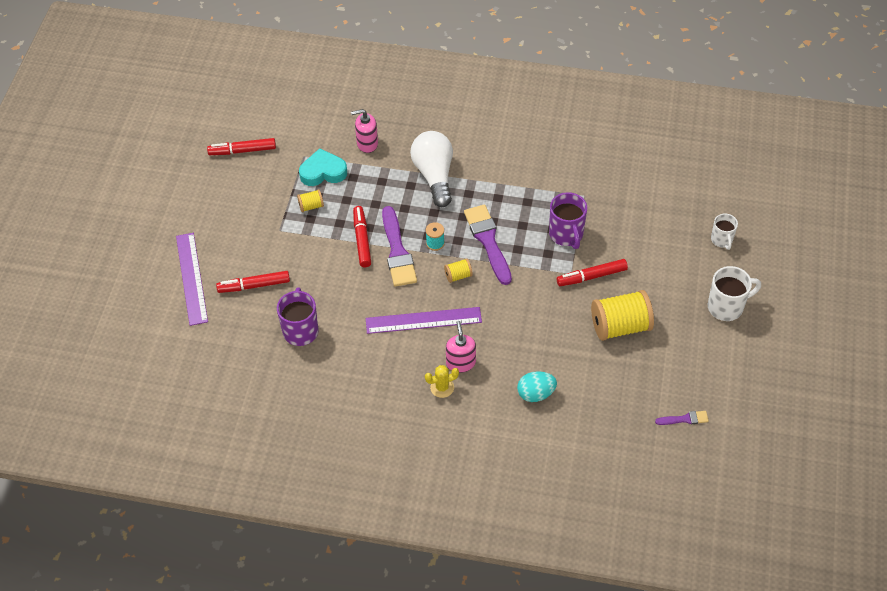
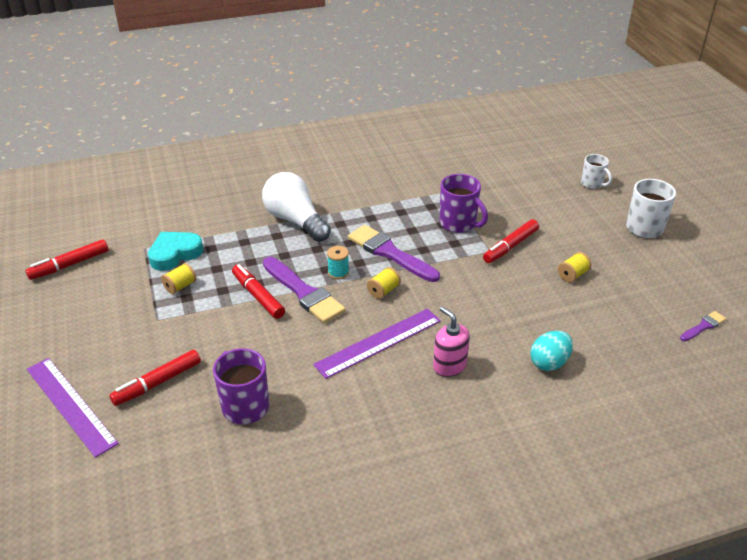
camera: 30 degrees left, 15 degrees down
(367, 143) = (207, 218): pink soap dispenser -> none
(442, 387) = (449, 397): yellow cactus -> none
(620, 326) = (572, 275): yellow spool -> yellow spool, size x0.47

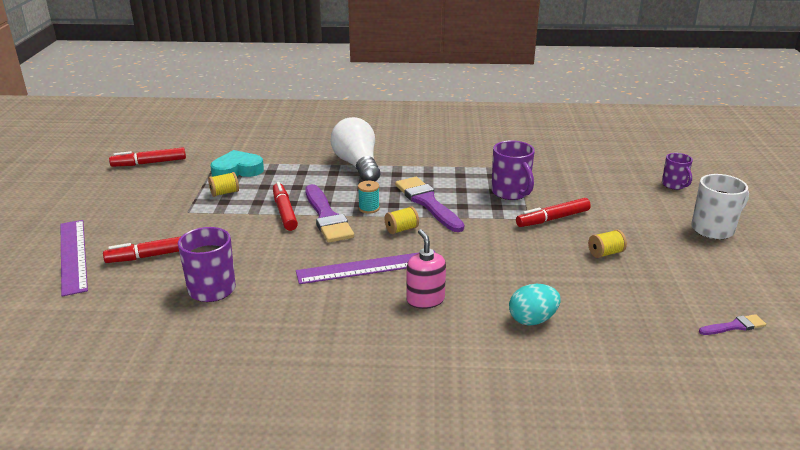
camera: 20 degrees right, 10 degrees down
(592, 184) = (674, 185): white mug -> purple mug

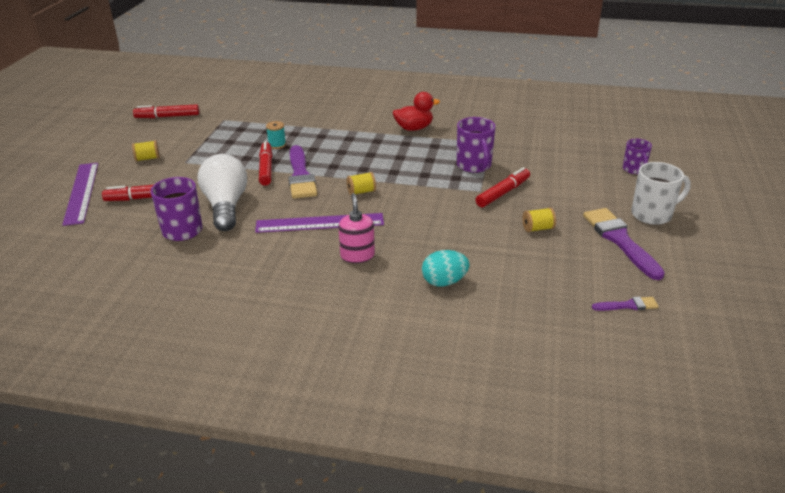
camera: 10 degrees right, 5 degrees up
(224, 193) = (221, 148): yellow spool -> yellow spool (147, 159)
(237, 170) = (239, 128): turquoise heart -> none
(357, 165) = (345, 130): white light bulb -> white light bulb (226, 206)
(369, 208) = (340, 171): turquoise spool -> turquoise spool (277, 145)
(427, 203) = (394, 169): purple brush -> purple brush (620, 240)
(431, 158) = (414, 128): none -> red duck
(553, 219) = (503, 193): red marker -> red marker turned 150 degrees clockwise

